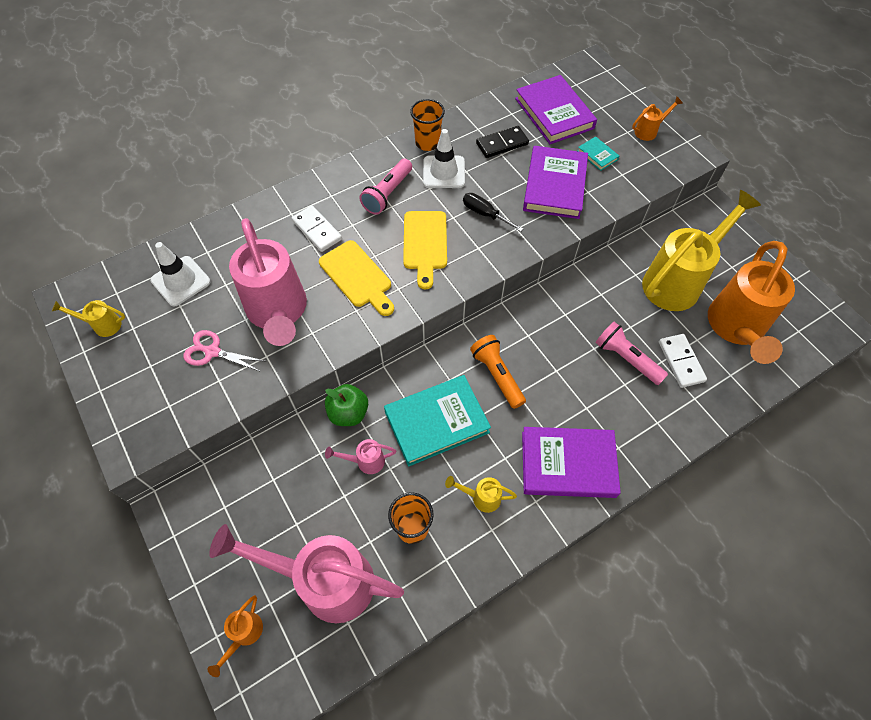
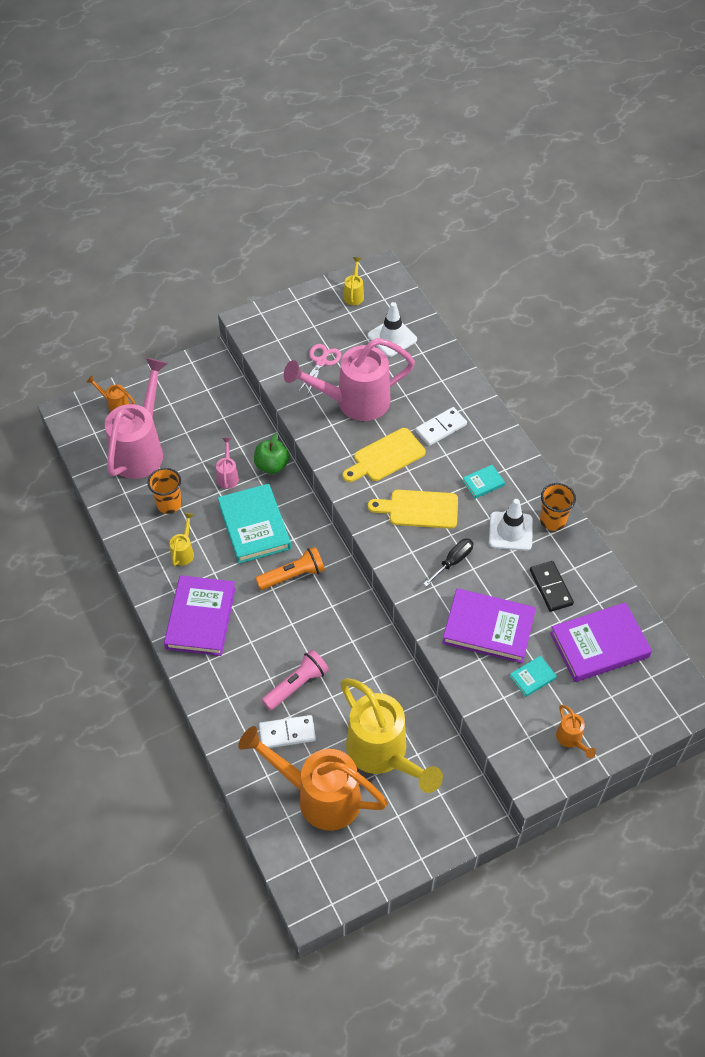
camera: 95 degrees right, 5 degrees down
(387, 193) = (483, 483): pink flashlight -> turquoise book

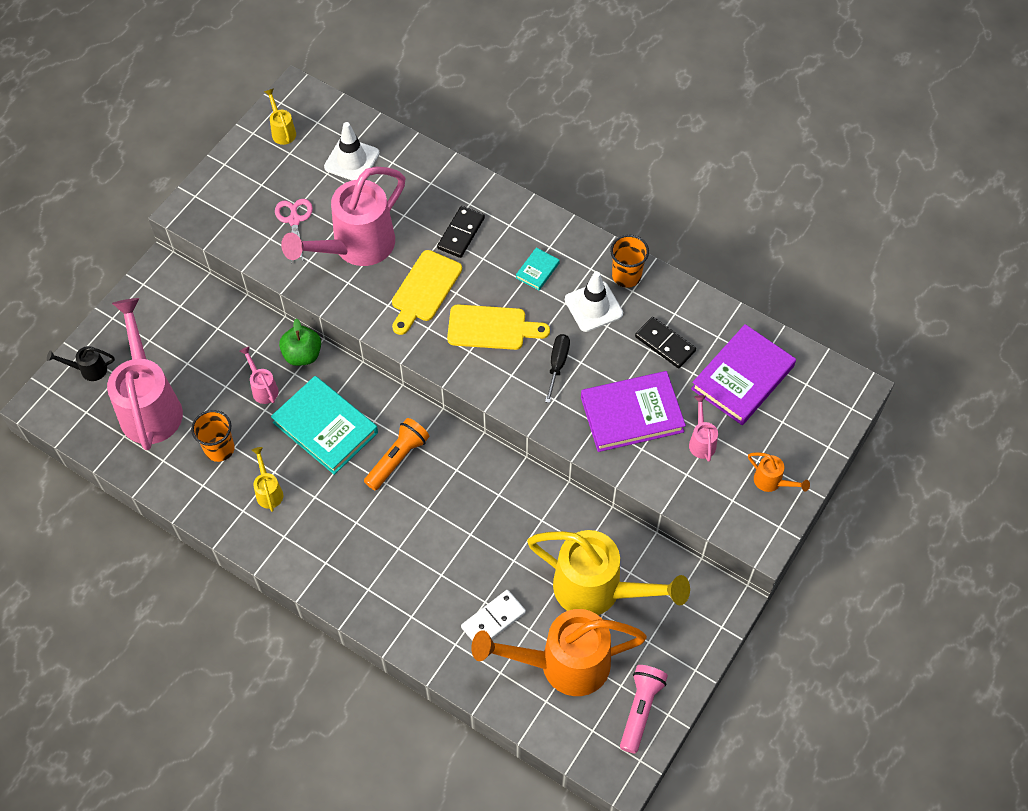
camera: 30 degrees left, 5 degrees up
(115, 404) = (88, 370): orange watering can -> black watering can
(201, 618) = (331, 551): purple book -> none
(296, 685) = (472, 567): pink flashlight -> pink flashlight (640, 710)
(419, 509) = (491, 328): yellow cutting board -> yellow cutting board turned 150 degrees counterclockwise
(441, 428) = (461, 233): white domino -> black domino
(532, 677) = (701, 441): turquoise book -> pink watering can

